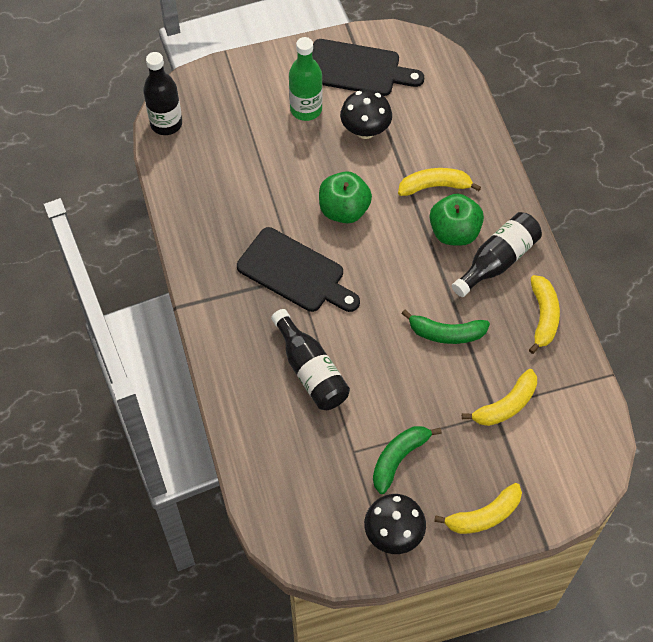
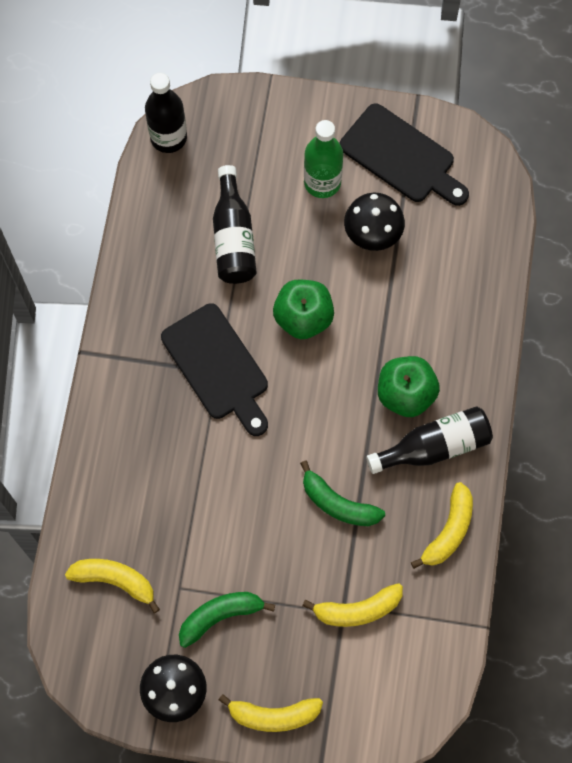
camera: 25 degrees right, 10 degrees up
(310, 370) = (180, 481): black bottle -> black bottle (233, 237)
(434, 186) = (412, 332): yellow banana -> yellow banana (115, 580)

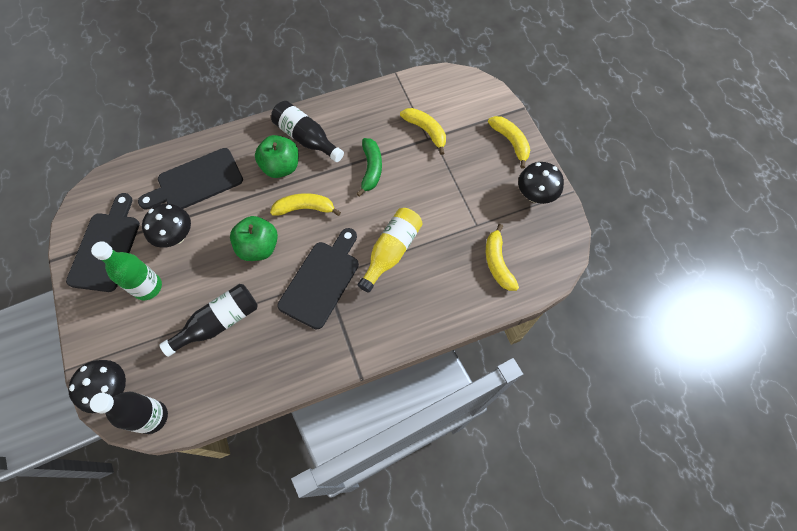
camera: 120 degrees left, 5 degrees down
(206, 464) = (391, 251): none -> yellow bottle
(220, 616) = (477, 195): green banana -> none
(221, 110) = (112, 390): none -> black mushroom
(440, 285) = (196, 181): none -> black cutting board
(449, 530) = (352, 110): yellow banana -> yellow banana (305, 208)

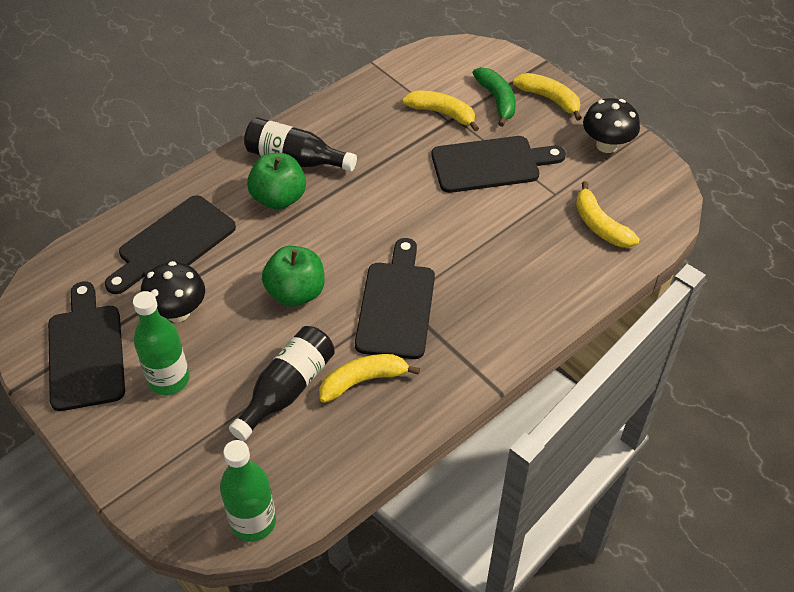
camera: 20 degrees left, 15 degrees down
(112, 390) = (181, 510): black mushroom -> none
(152, 417) = (253, 521): black bottle -> green bottle
(305, 208) = (333, 234): yellow banana -> yellow banana (363, 381)
(371, 169) = (395, 170): green banana -> green banana (497, 100)
(391, 251) = (467, 250): yellow bottle -> none
(441, 185) = (490, 164): none -> black cutting board

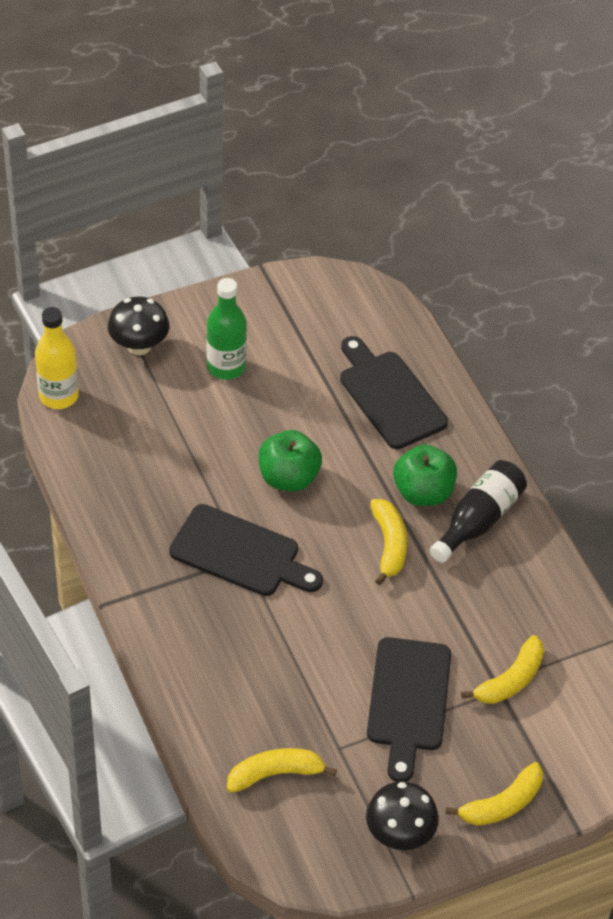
camera: 105 degrees right, 0 degrees up
(86, 352) = (281, 316): black cutting board -> none
(178, 312) = (301, 385): black mushroom -> black mushroom (139, 346)
(253, 521) = (58, 396): green bottle -> yellow bottle
(287, 389) = (178, 446): black bottle -> none
(363, 381) = (162, 503): yellow banana -> yellow banana (389, 545)
(497, 100) = (517, 745): green banana -> none

